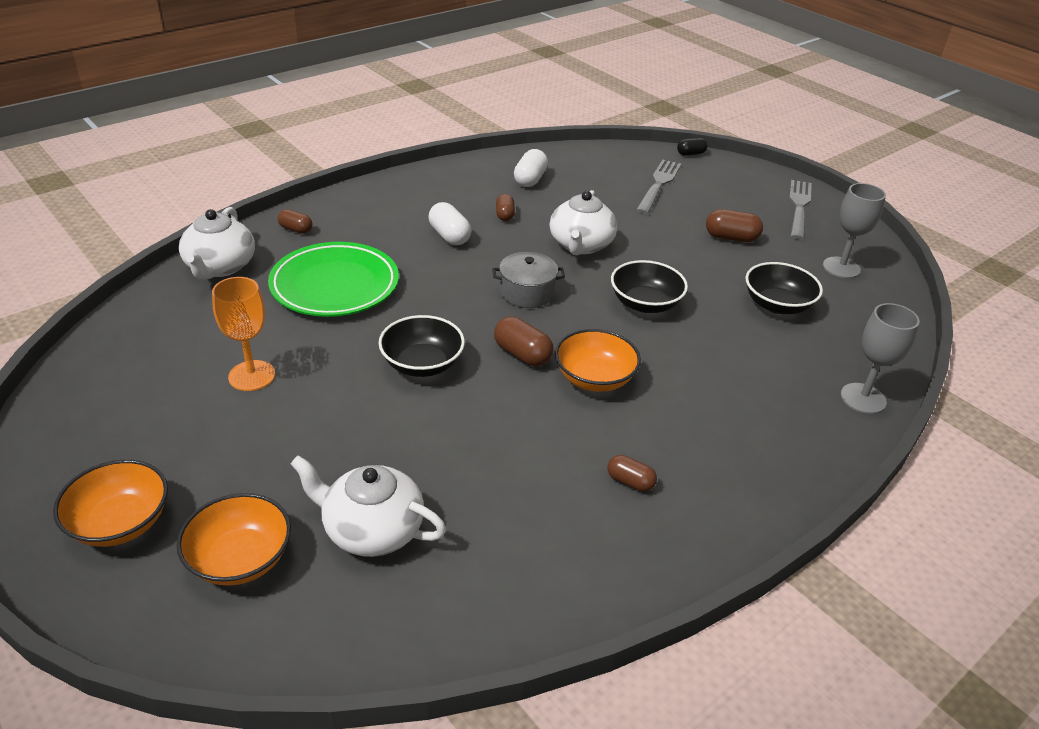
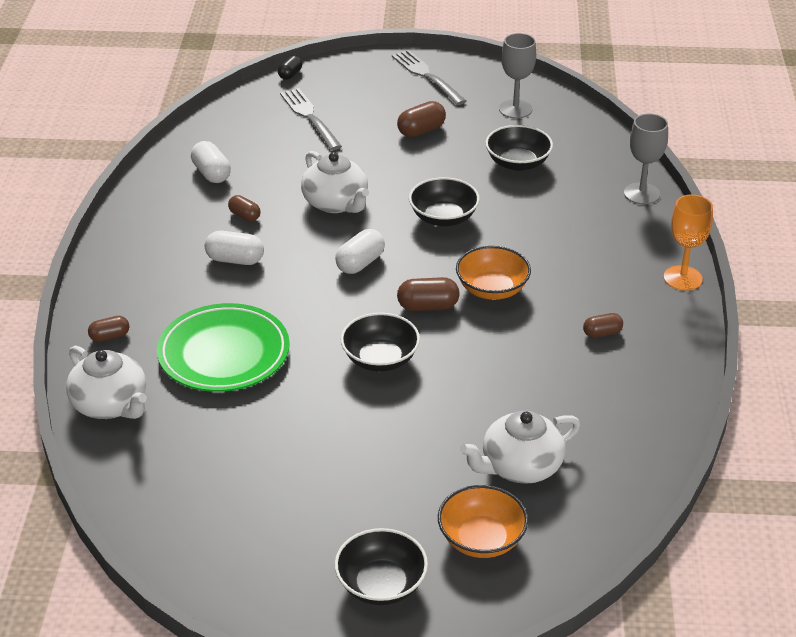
camera: 45 degrees left, 0 degrees up
(120, 523) = (381, 585): orange bowl -> black bowl
(252, 376) = (288, 451): orange goblet -> orange goblet (682, 278)
(527, 292) = (360, 263): grey pot -> white capsule

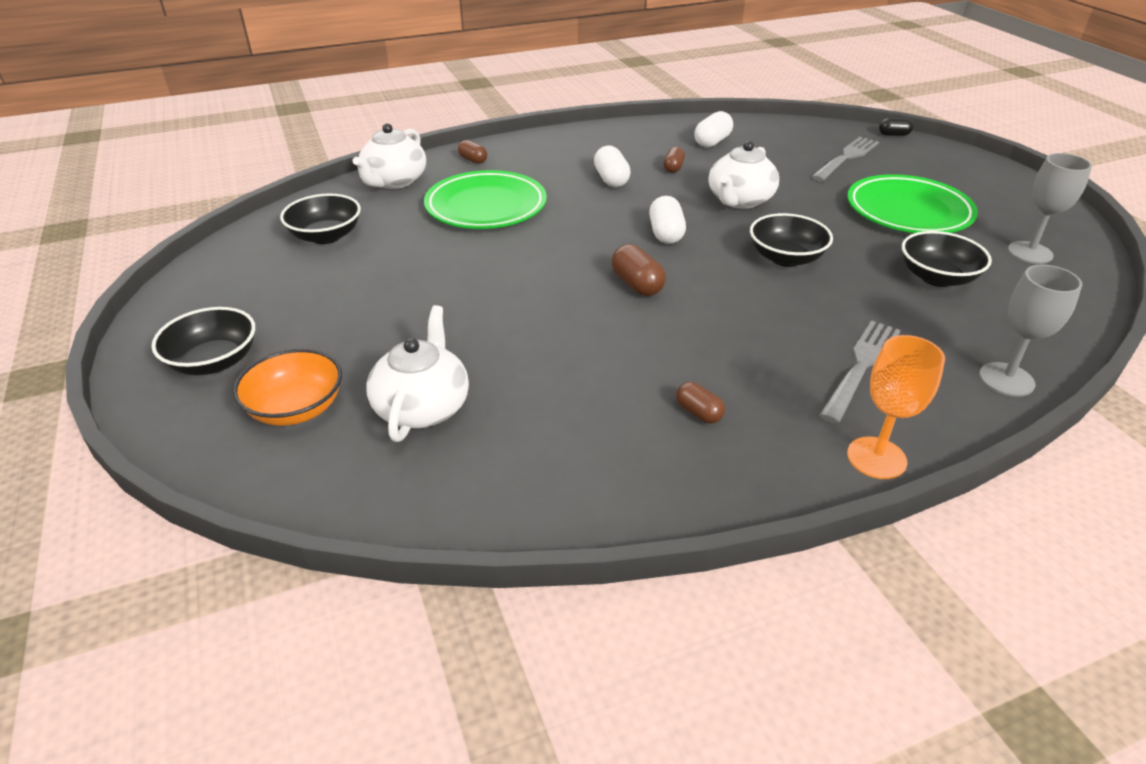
camera: 65 degrees right, 0 degrees up
(360, 263) = (666, 234): white capsule -> white capsule turned 75 degrees clockwise
(380, 359) = (535, 279): black bowl -> black bowl (326, 236)
(421, 130) = (908, 211): brown capsule -> green plate
(427, 76) = (1000, 192): grey fork -> grey fork (861, 367)
(492, 289) = (702, 315): orange bowl -> none
(520, 466) = (423, 407): white teapot -> white teapot turned 60 degrees clockwise

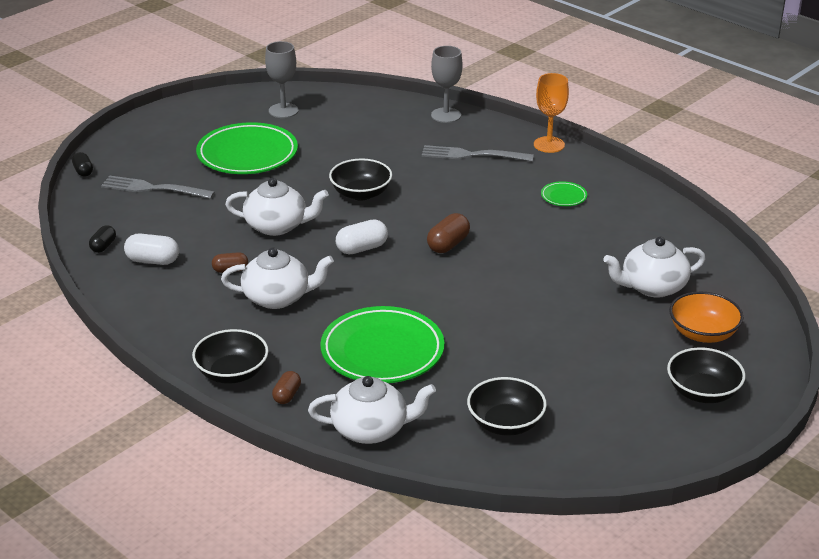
camera: 115 degrees left, 5 degrees down
(611, 179) = (278, 298): white capsule -> white teapot
(698, 412) = (563, 197): brown capsule -> green plate
(749, 128) = (103, 246): none -> black capsule
(937, 277) = (345, 139): black bowl -> black bowl (232, 373)

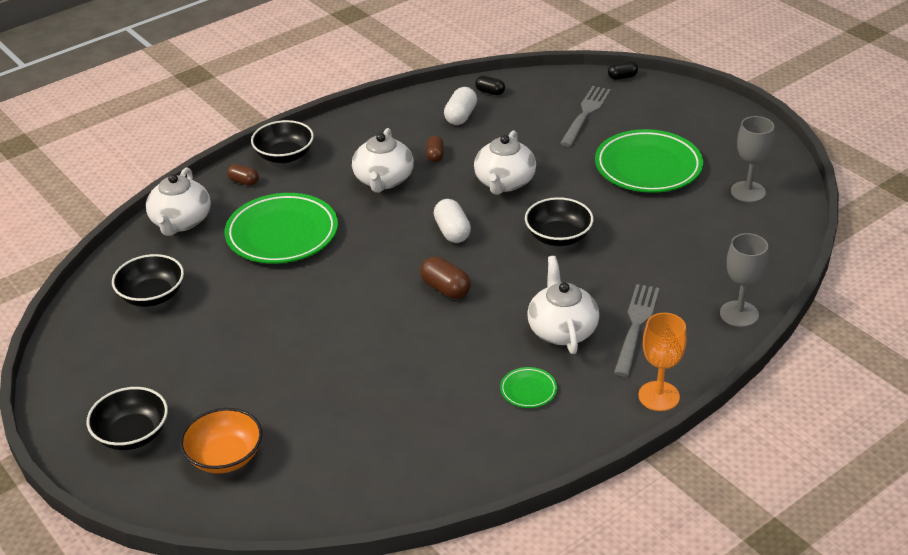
camera: 100 degrees right, 5 degrees up
(652, 287) = (322, 433): white teapot -> white teapot (562, 330)

